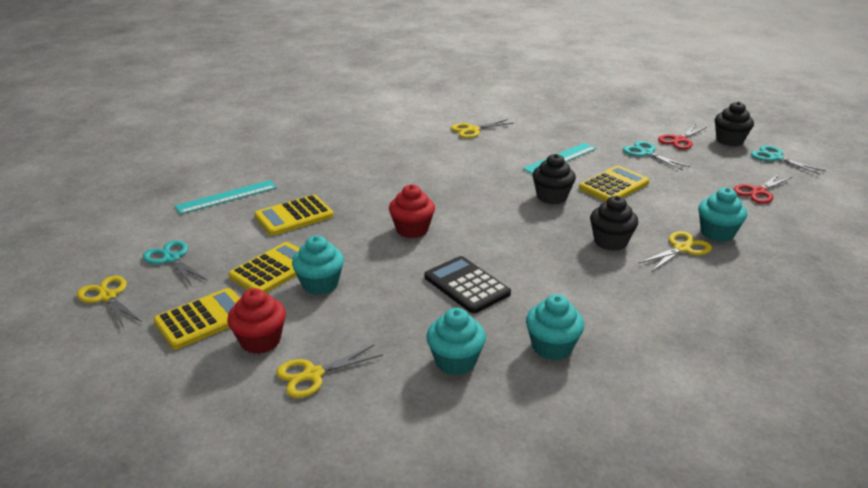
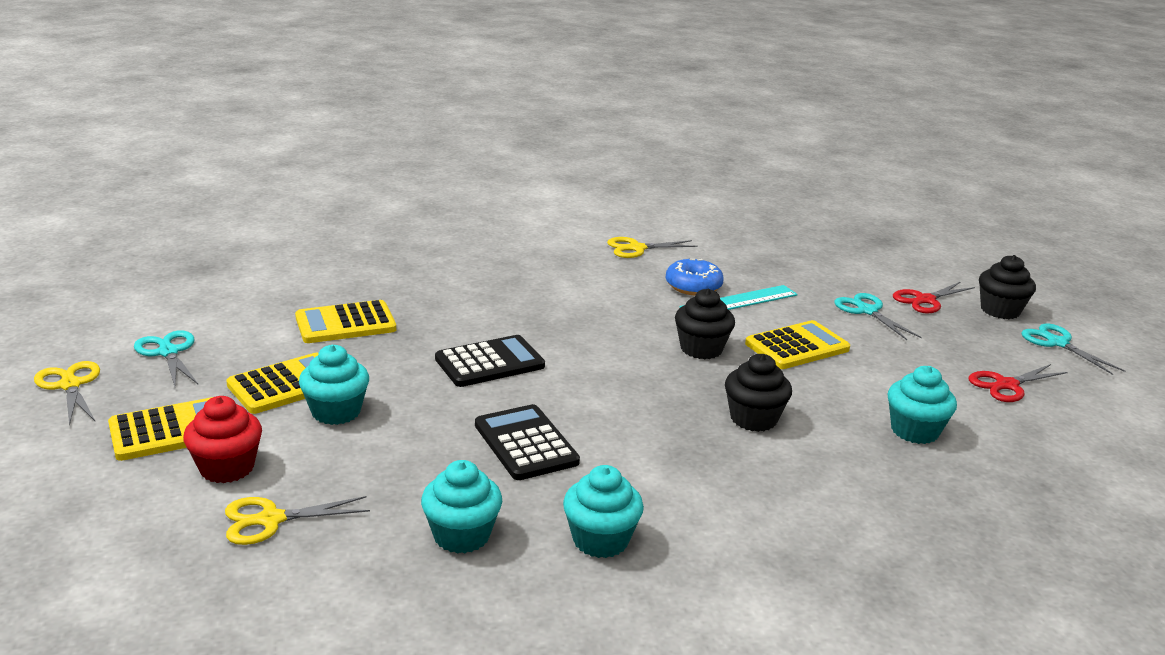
camera: 10 degrees right, 5 degrees down
(227, 197) = (273, 288): turquoise ruler -> none
(412, 229) = (489, 362): red cupcake -> black calculator
(524, 152) = (693, 286): none -> blue donut
(681, 248) = (851, 443): yellow scissors -> none

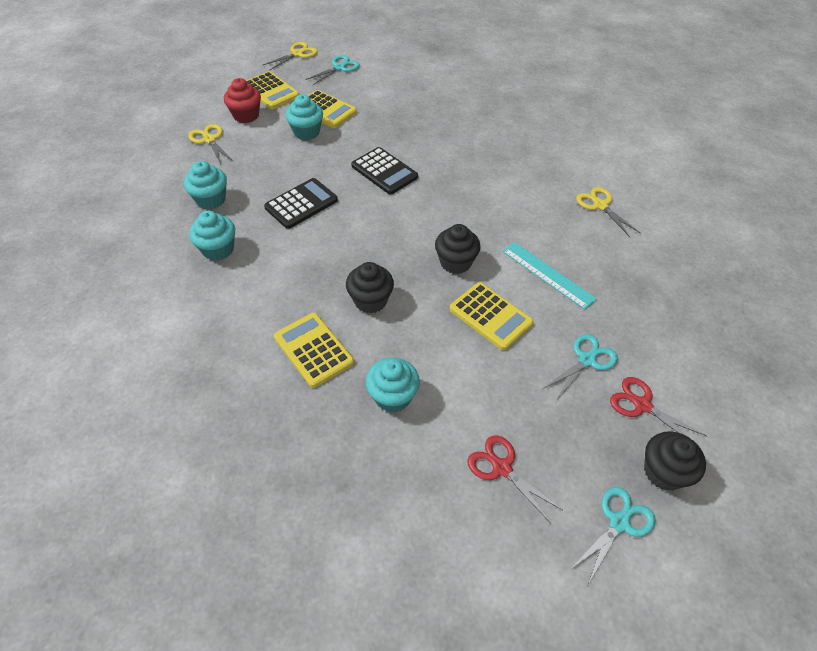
camera: 75 degrees right, 25 degrees up
(345, 324) = (400, 110): yellow calculator -> yellow calculator (313, 350)
(693, 286) = (555, 245): blue donut -> none

